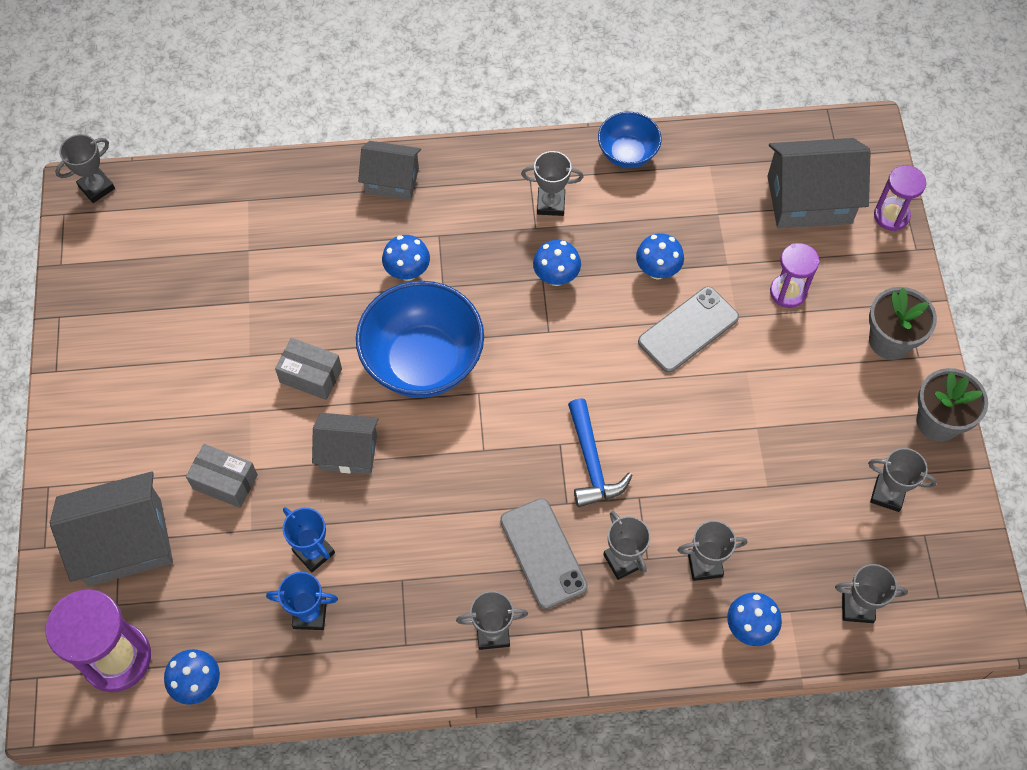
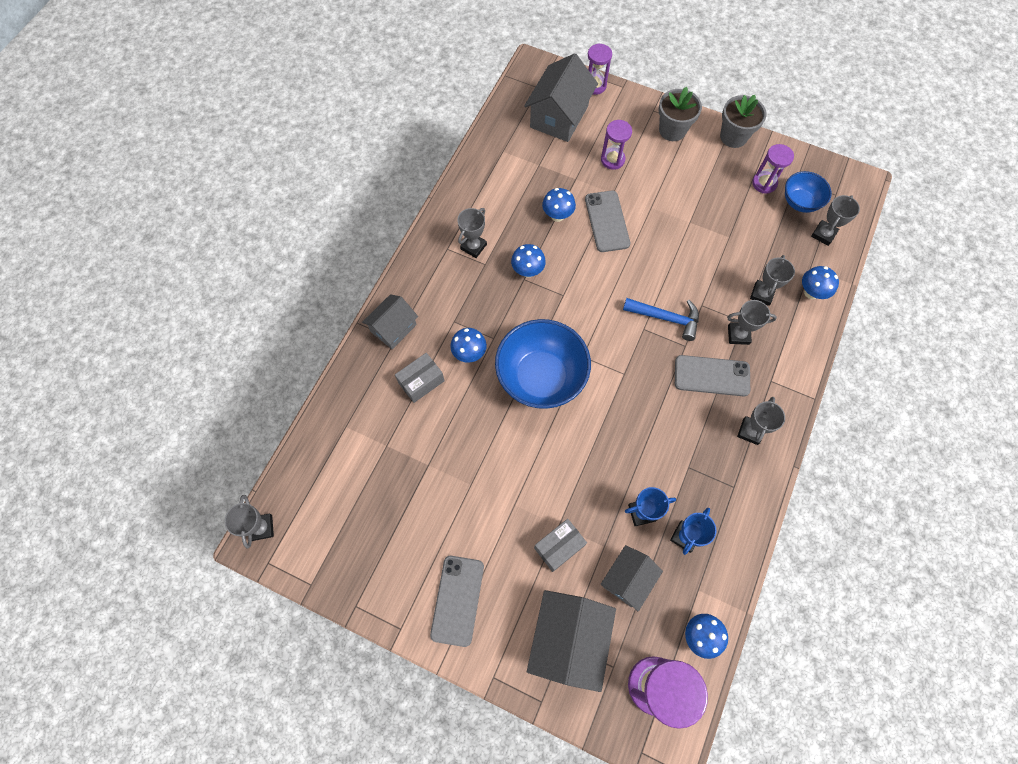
camera: 60 degrees left, 5 degrees up
(113, 409) = (457, 600): none -> grey phone
(311, 376) = (510, 452): grey box -> grey box (421, 382)
(348, 452) = (581, 455): grey house -> grey house (627, 579)
(627, 153) = (465, 187): blue bowl -> blue bowl (800, 202)
(887, 494) = (764, 183): grey trophy -> purple hourglass

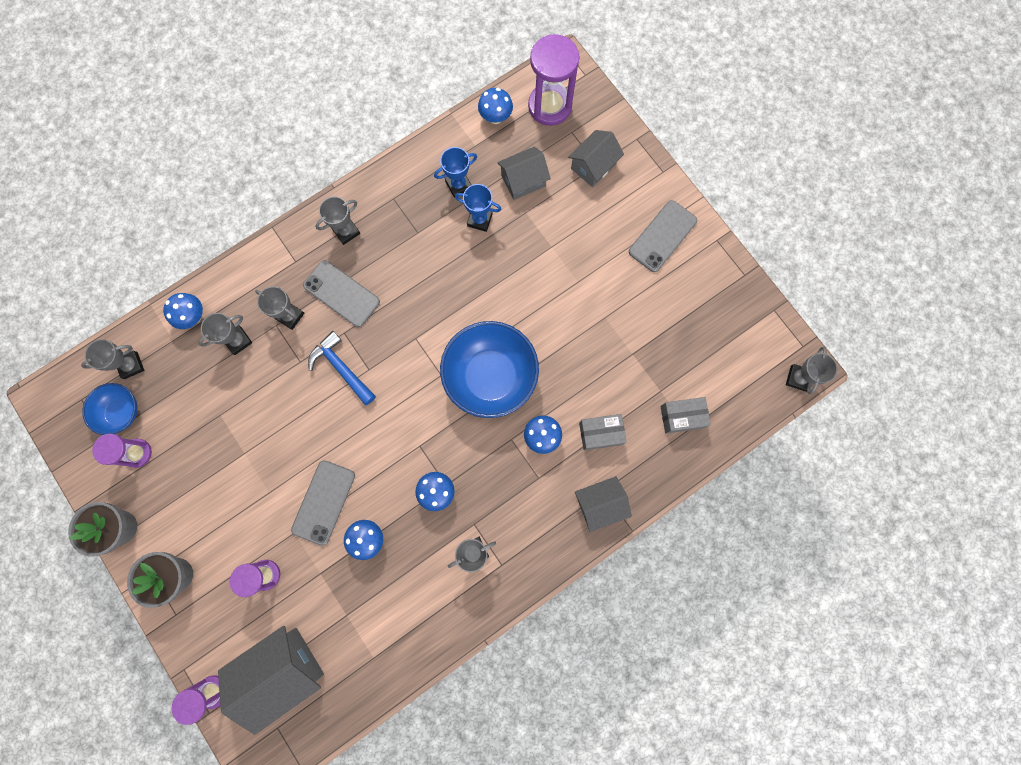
camera: 150 degrees left, 10 degrees up
(559, 546) = (561, 231): grey box -> grey box (682, 417)
(568, 639) = (593, 166): grey house -> grey house, size x0.62

